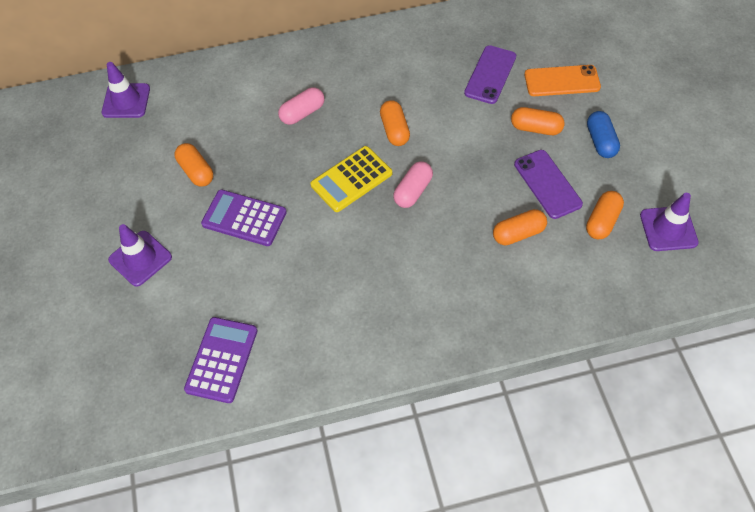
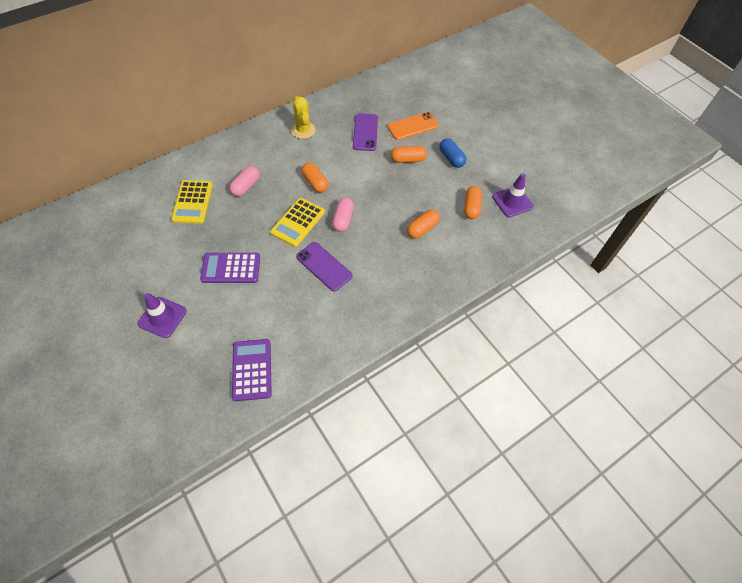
camera: 25 degrees left, 0 degrees up
(126, 101) = (107, 209): purple traffic cone -> none
(196, 171) = (182, 245): orange capsule -> none
(229, 118) = (193, 202): none -> yellow calculator
(405, 53) = (303, 130): none -> yellow cactus
(547, 184) = (428, 193): purple phone -> purple phone (324, 266)

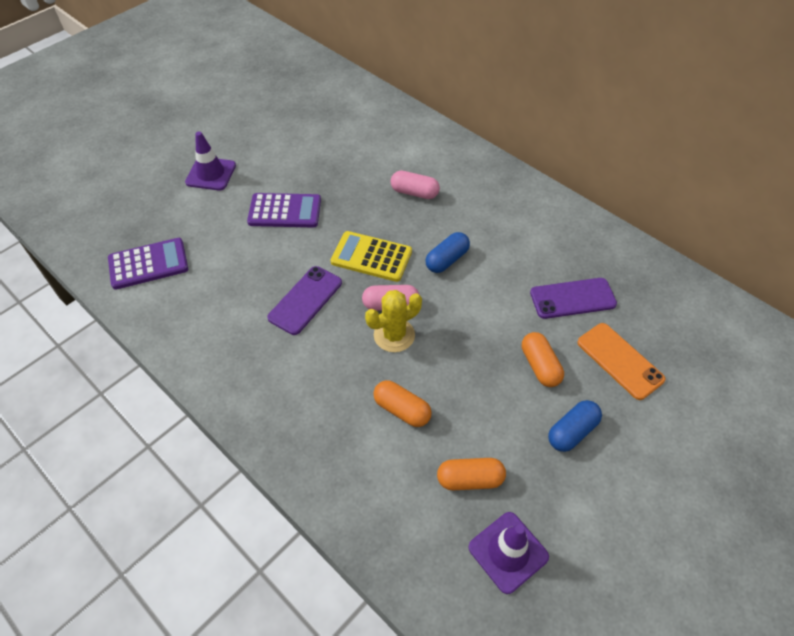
camera: 80 degrees right, 5 degrees down
(193, 202) = (374, 154): yellow calculator -> none
(231, 268) = (285, 211): purple calculator -> purple calculator turned 105 degrees clockwise
(303, 130) = (540, 225): yellow cactus -> yellow cactus (394, 335)
(315, 182) = (447, 260): orange capsule -> blue capsule

